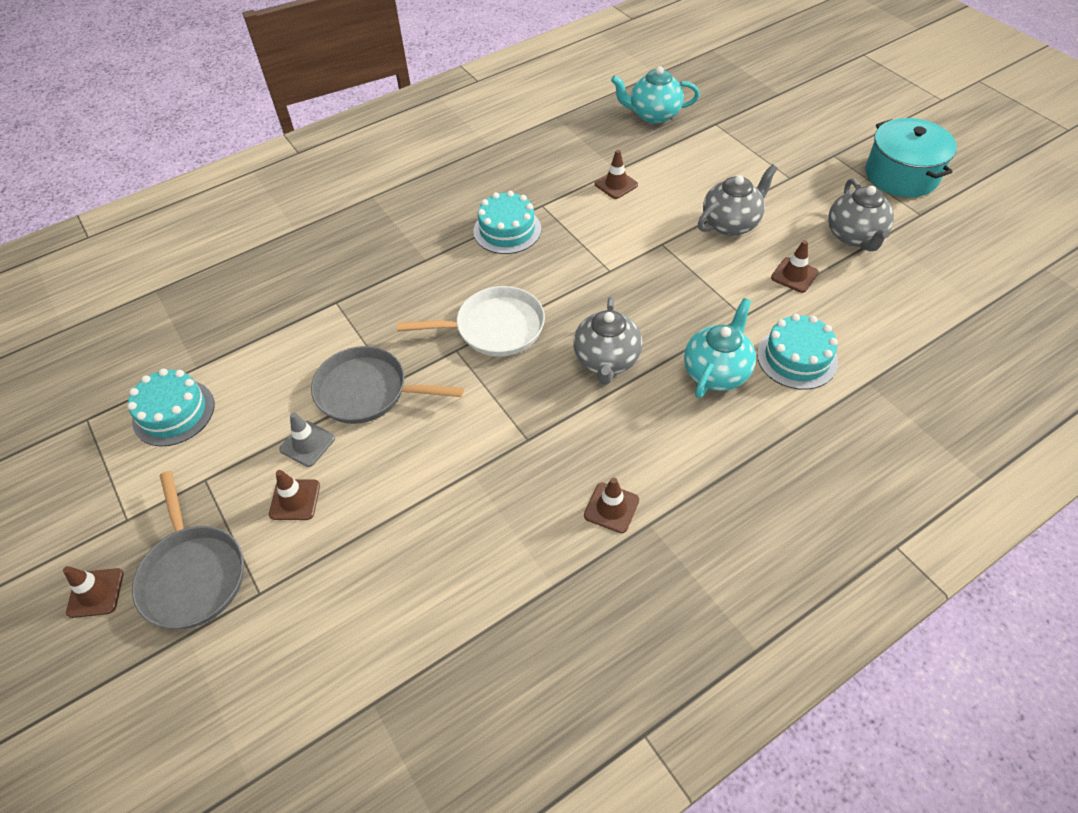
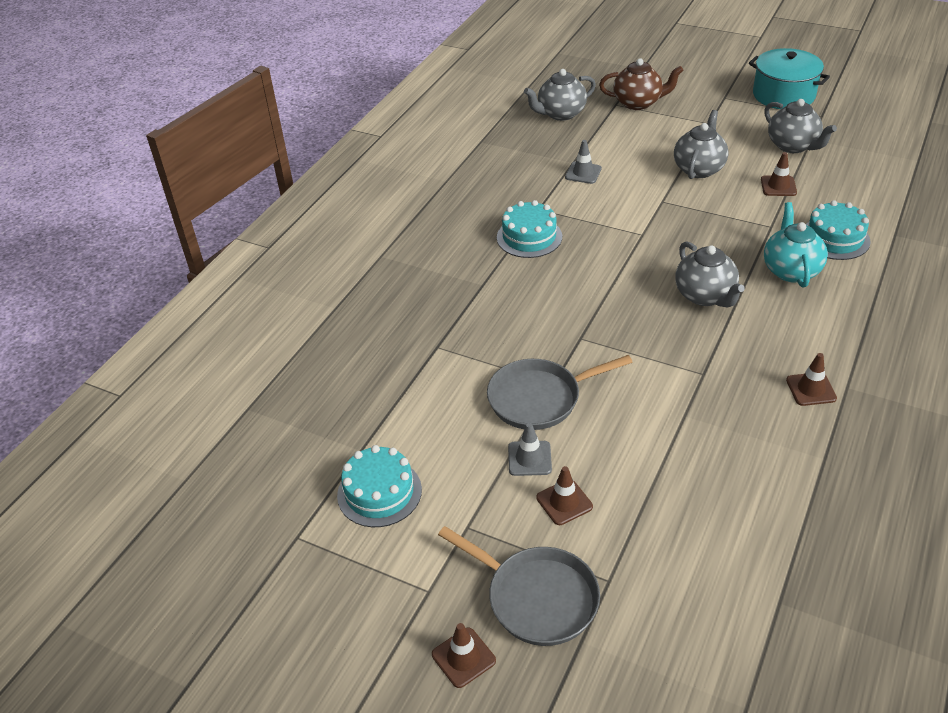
camera: 30 degrees left, 10 degrees down
(494, 328) = (595, 310): white pan -> none
(616, 184) = (583, 173): brown traffic cone -> grey traffic cone
(653, 115) = (560, 114): turquoise teapot -> grey teapot
(739, 130) = (638, 103): none -> brown teapot

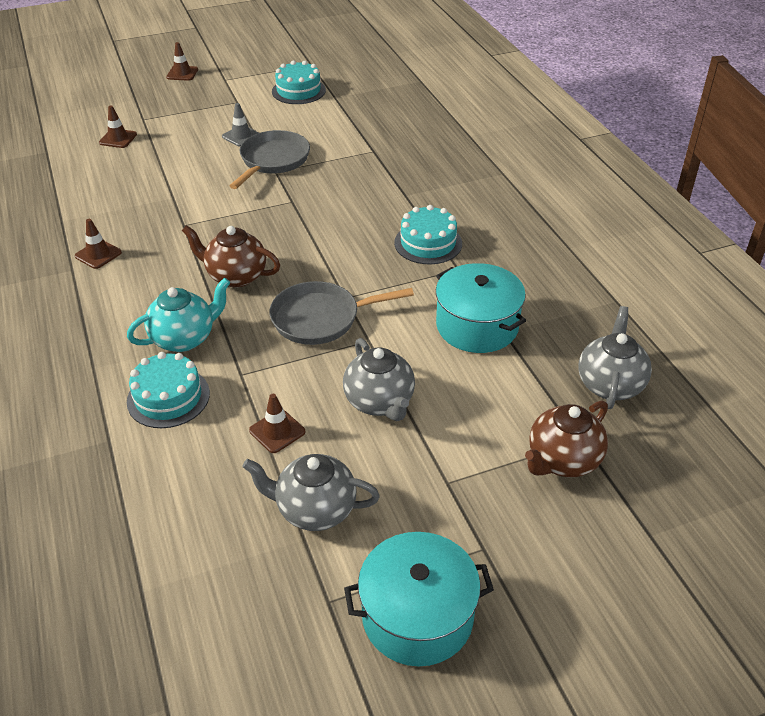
camera: 130 degrees right, 0 degrees up
(537, 598) = (171, 100): grey pan -> grey pan (321, 318)
(564, 502) = (199, 131): brown traffic cone -> brown traffic cone (118, 139)
(583, 173) = (477, 326): grey traffic cone -> turquoise pot
(705, 296) = (235, 276): grey teapot -> brown teapot
(790, 270) = (184, 338): turquoise teapot -> turquoise teapot turned 75 degrees counterclockwise

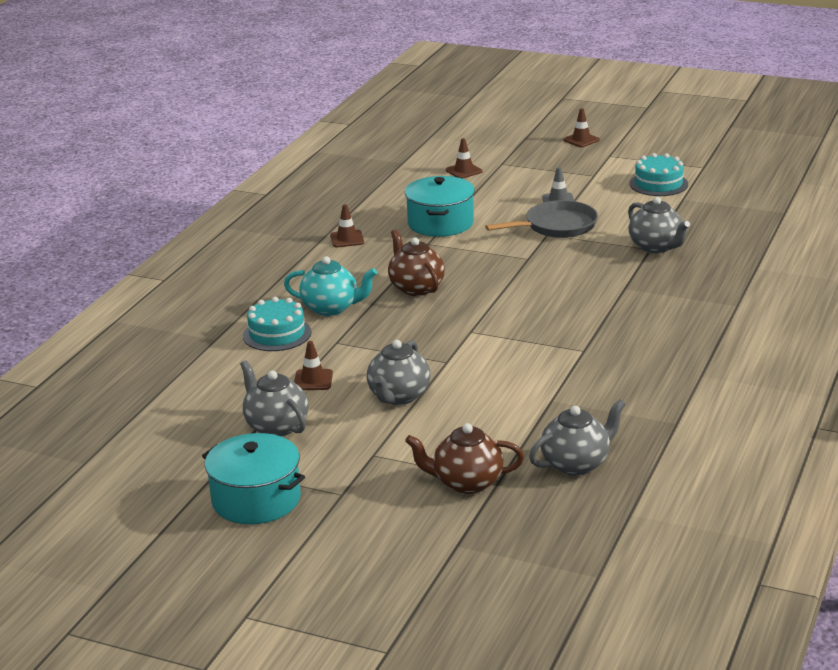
camera: 45 degrees right, 15 degrees down
(321, 318) = (434, 335): grey pan -> none
(376, 147) = (656, 247): none -> grey teapot
(428, 243) = (588, 325): turquoise cake -> none
(477, 326) = (537, 388): turquoise pot -> turquoise pot (440, 223)

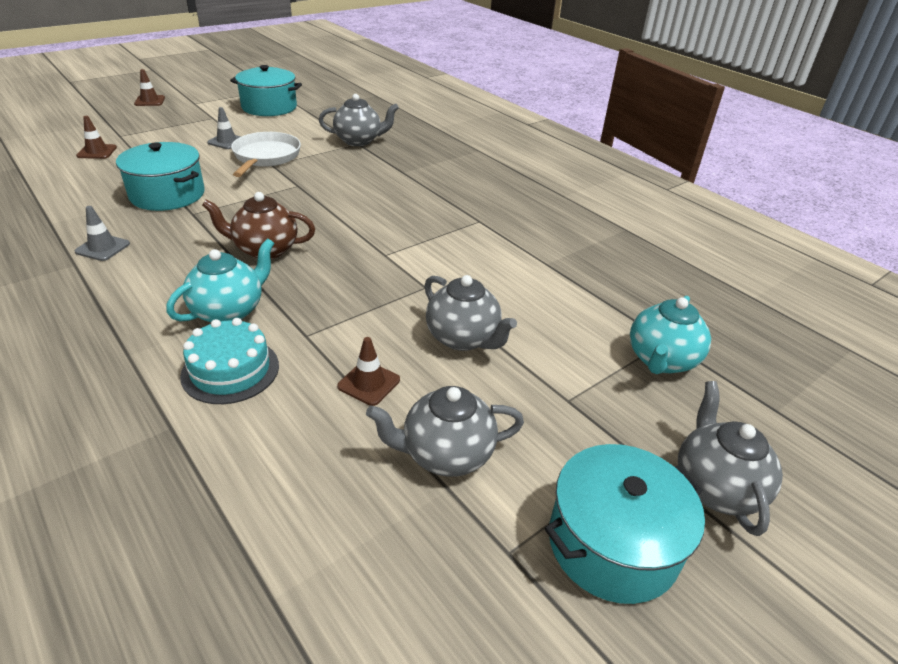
camera: 65 degrees left, 10 degrees up
(347, 239) = (103, 248): brown traffic cone -> grey traffic cone
(466, 483) = (661, 360): brown teapot -> turquoise teapot
(557, 226) = (265, 157): grey pan -> white pan
(576, 464) = (661, 291): grey teapot -> grey teapot (715, 487)
(658, 184) = (269, 107): turquoise cake -> turquoise pot

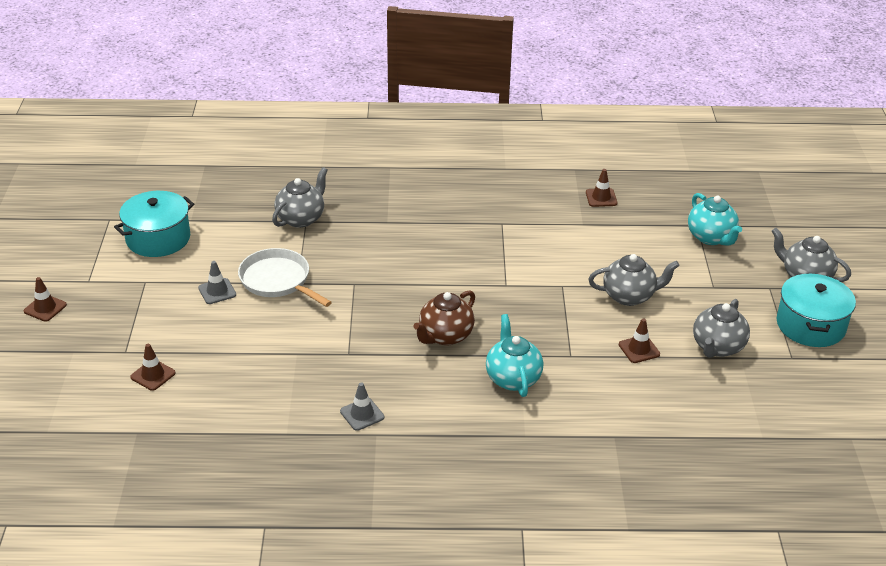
camera: 50 degrees left, 0 degrees up
(167, 194) = (298, 357): turquoise pot -> none
(230, 370) = (580, 398): turquoise cake -> none
(606, 259) = (601, 198): none -> brown traffic cone

